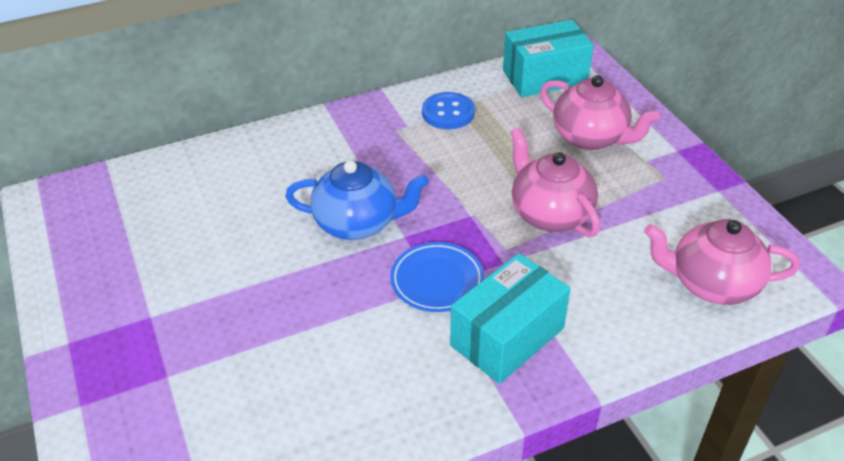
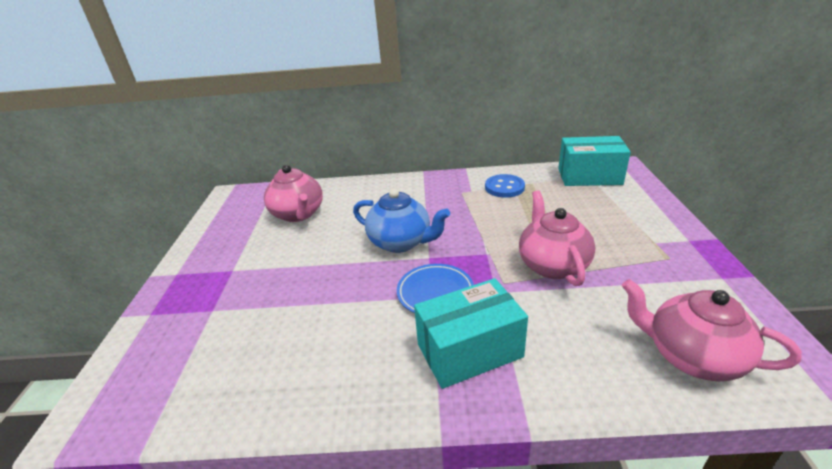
camera: 25 degrees right, 10 degrees down
(591, 137) = (611, 219): pink teapot -> pink teapot (298, 214)

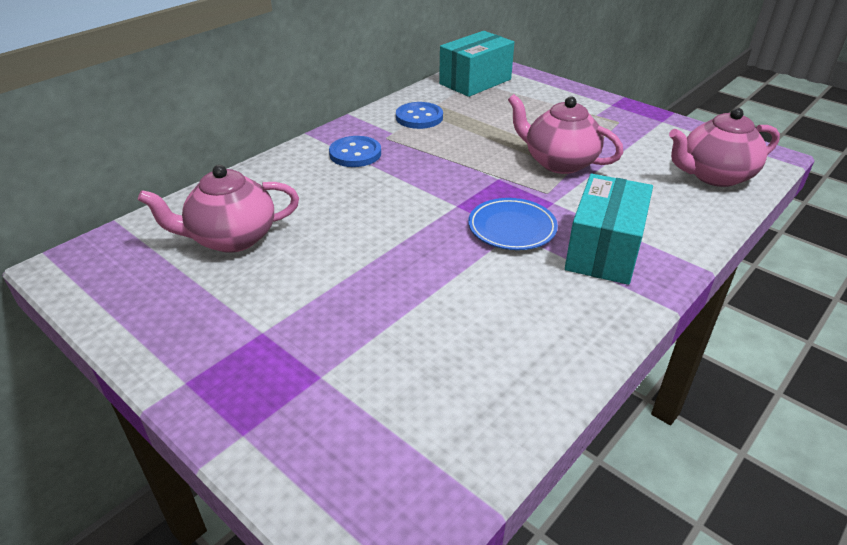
camera: 50 degrees left, 5 degrees up
(298, 214) = (231, 238): pink teapot -> pink teapot turned 150 degrees clockwise
(401, 242) = (408, 206): blue teapot -> none
(428, 195) = (355, 154): none -> blue button

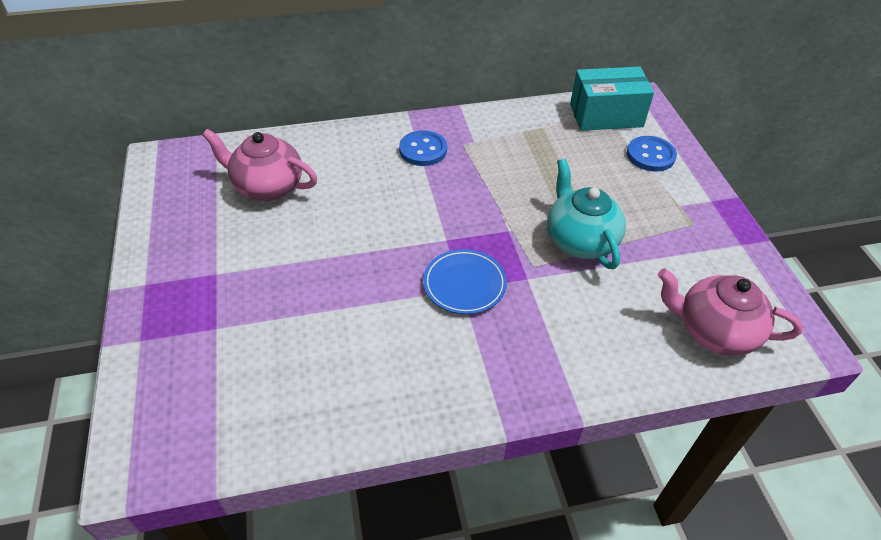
camera: 35 degrees right, 10 degrees up
(419, 117) = (512, 135): blue button -> blue button (650, 155)
(559, 162) = (580, 240): pink teapot -> turquoise teapot
(604, 250) = (514, 347): turquoise box -> none

